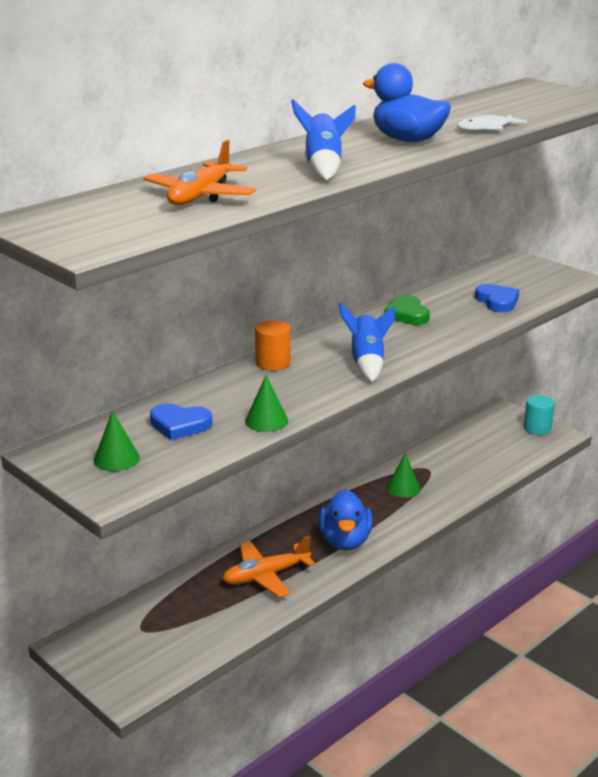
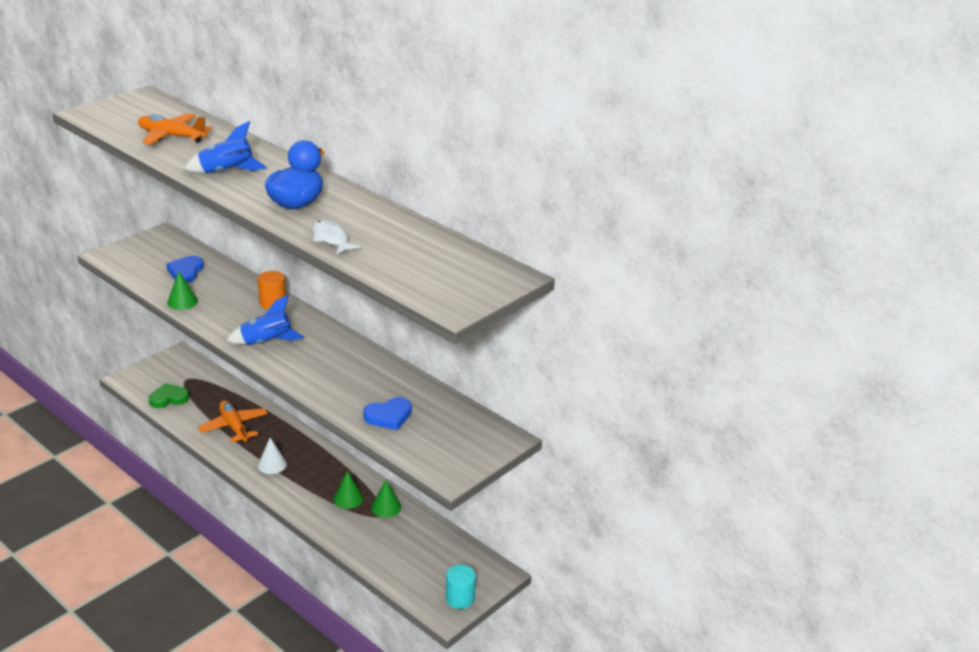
camera: 85 degrees right, 5 degrees up
(116, 459) = (148, 254): green cone -> green cone (386, 507)
(345, 541) = (272, 464): blue duck -> white cone
(407, 314) = (360, 365): green heart -> green heart (169, 398)

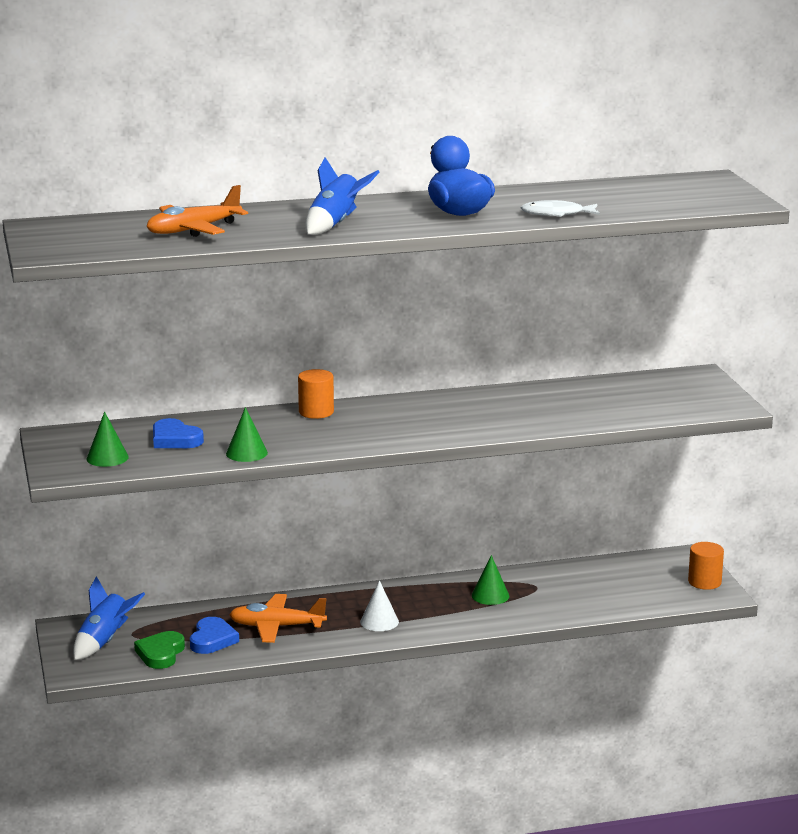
camera: 55 degrees left, 10 degrees down
(267, 342) = (399, 430): blue rocket -> blue rocket (105, 641)
(386, 507) = (527, 580): green cone -> green cone (107, 458)
(388, 416) = (609, 408): blue heart -> blue heart (212, 640)
(460, 598) = (704, 582): turquoise cylinder -> orange cylinder

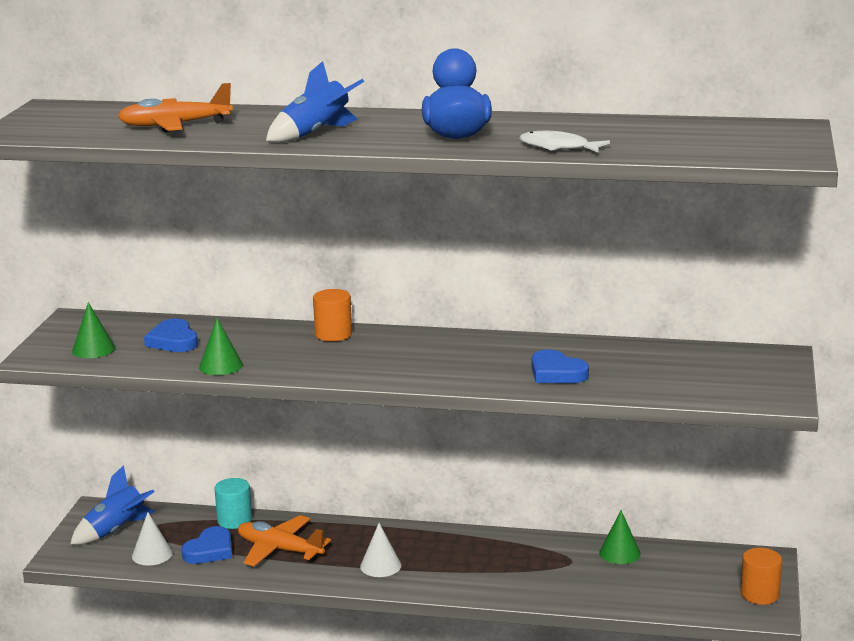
camera: 25 degrees right, 0 degrees up
(160, 653) = (152, 554): green heart -> white cone
(210, 611) = (234, 520): none -> turquoise cylinder
(490, 595) = (515, 561): green cone -> green cone (619, 553)
(541, 414) = (556, 373): none -> blue heart

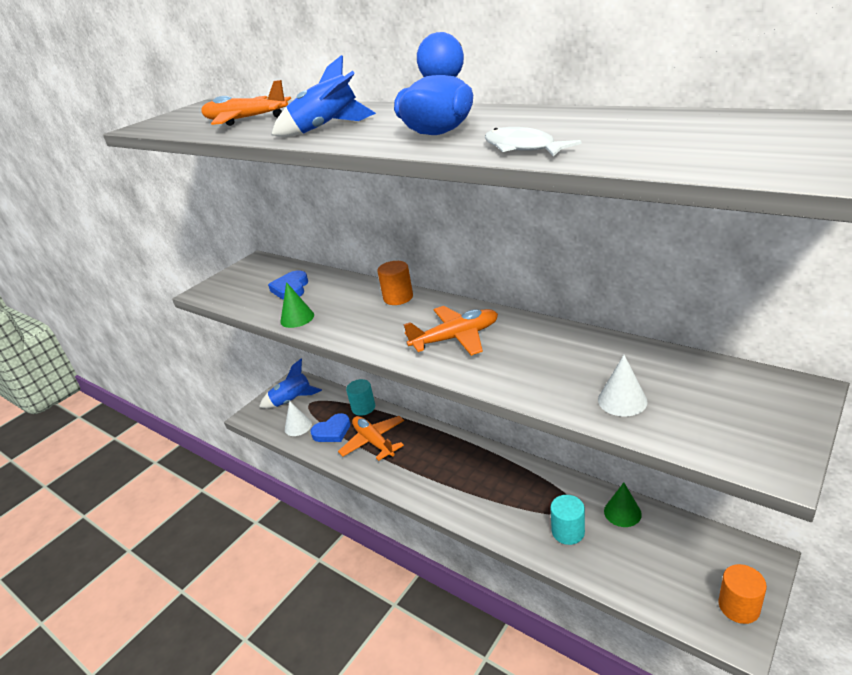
camera: 30 degrees right, 10 degrees up
(93, 349) = (239, 289): green cone -> none
(380, 566) = (429, 475): white cone -> white cone (622, 400)
(439, 359) = (456, 338): none -> orange plane
(556, 373) = (545, 373): blue heart -> none
(572, 578) = (568, 532): none -> turquoise cylinder

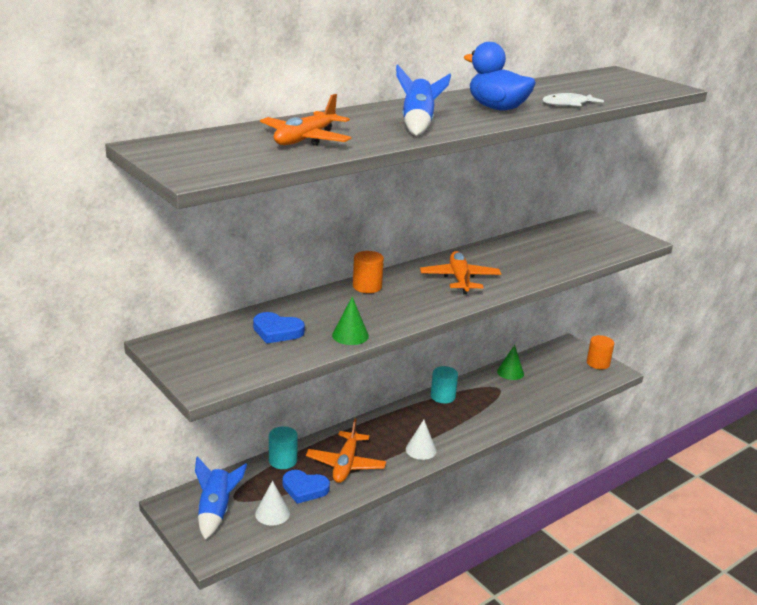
camera: 80 degrees left, 5 degrees down
(332, 431) = (304, 489): blue heart -> blue heart turned 120 degrees clockwise
(374, 442) = (346, 464): orange plane -> orange plane turned 60 degrees counterclockwise
(568, 532) = (516, 397): turquoise cylinder -> turquoise cylinder (443, 396)
(622, 400) = (573, 254): white cone -> white cone (421, 450)

